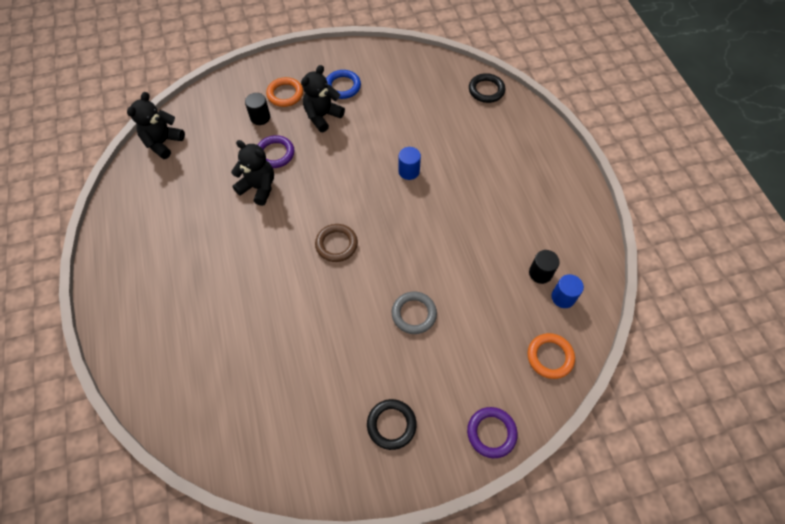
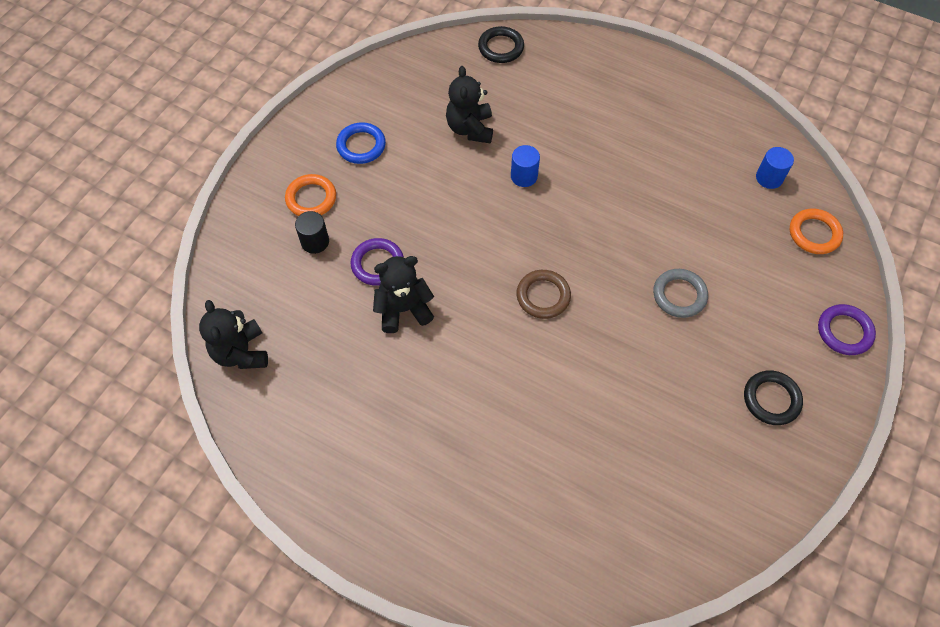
camera: 45 degrees left, 0 degrees up
(322, 116) = (378, 190): black teddy bear -> black teddy bear (470, 129)
(540, 273) = (731, 173): black cylinder -> none

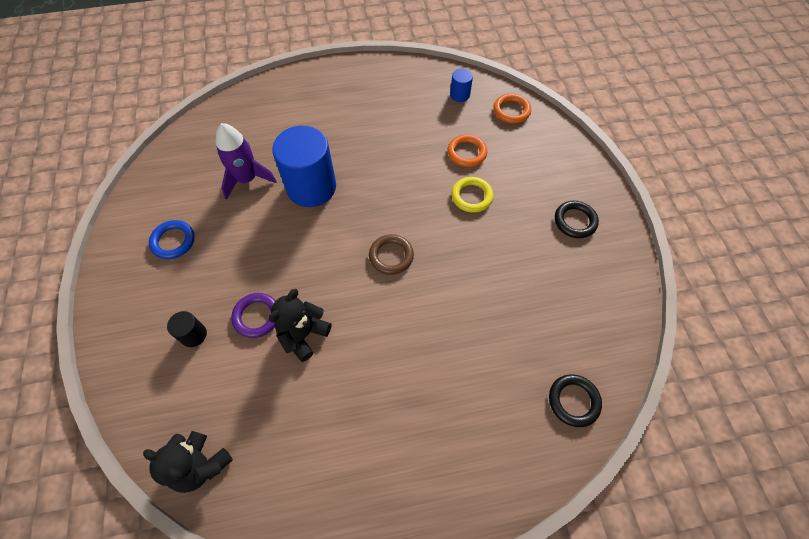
camera: 40 degrees left, 0 degrees up
(311, 198) = (164, 305): orange ring -> orange ring (466, 153)
(470, 129) = (247, 179): black teddy bear -> purple rocket
(501, 47) = (224, 114): black ring -> black ring (573, 401)
(524, 176) = (311, 187): blue cylinder -> blue cylinder, size x2.24
(679, 295) = (471, 196): grey ring -> yellow ring
(844, 331) = (575, 155): purple ring -> none

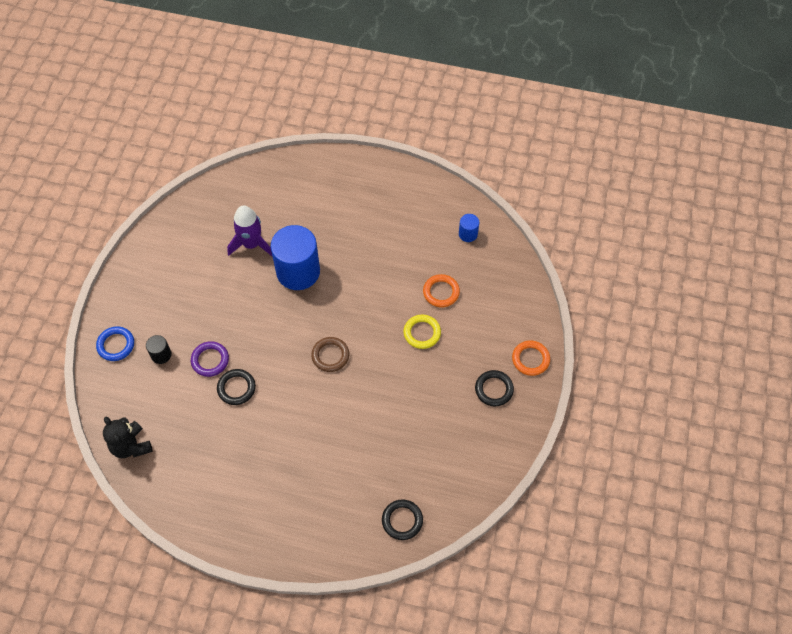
camera: 25 degrees right, 0 degrees up
(173, 241) = (175, 275): blue ring -> blue ring (116, 345)
(303, 335) = (236, 388): black teddy bear -> black ring
(511, 111) = (504, 268): orange ring -> orange ring (530, 359)

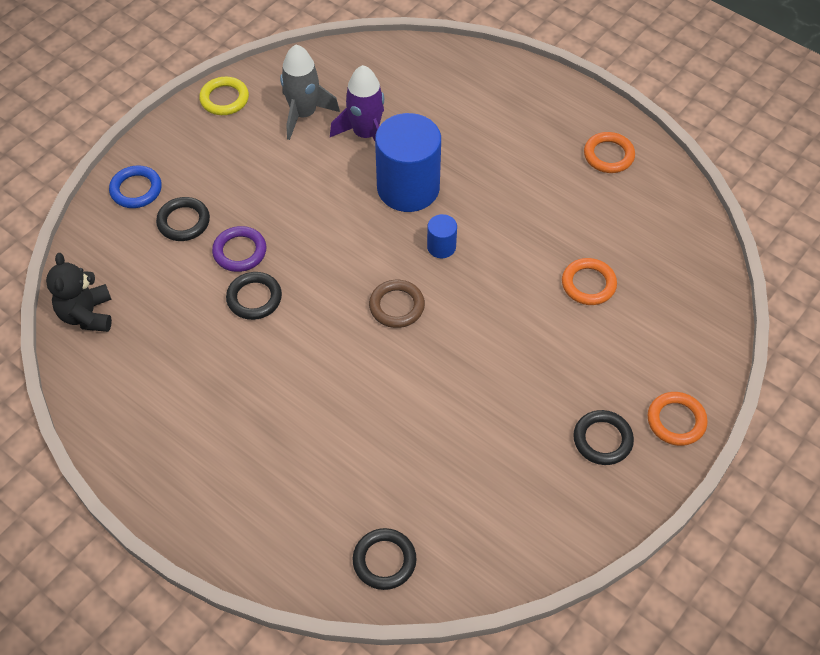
camera: 25 degrees right, 5 degrees down
(161, 355) = (183, 222): black cylinder -> black ring
(202, 245) = (304, 114): none -> grey rocket
(414, 199) = (608, 155): none -> orange ring
(422, 333) = (536, 326): yellow ring -> yellow ring (224, 99)
(468, 234) = (662, 225): blue cylinder -> blue cylinder (441, 247)

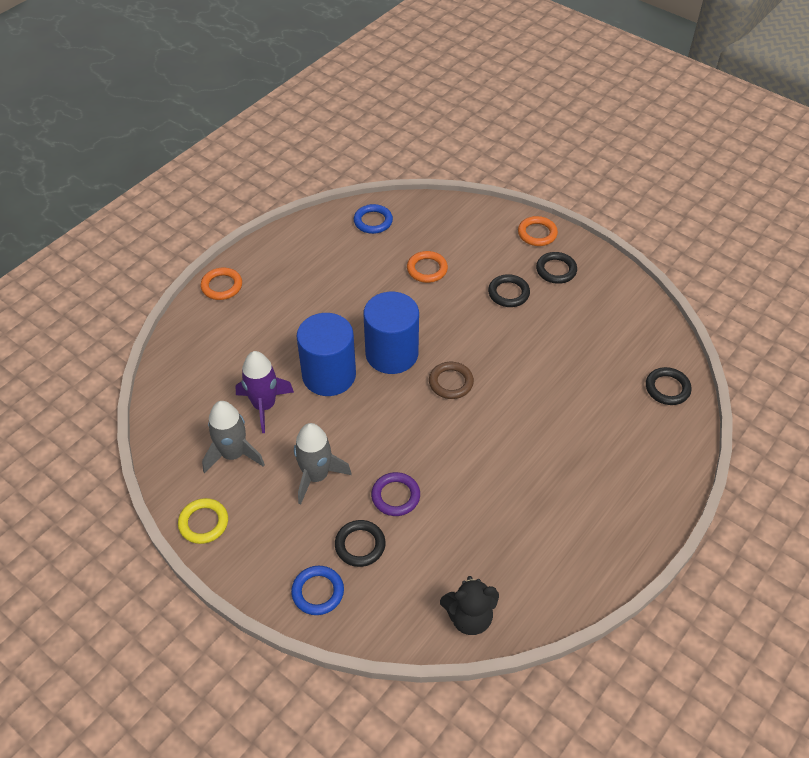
camera: 90 degrees left, 5 degrees down
(254, 298) = (446, 481): black ring -> black ring (508, 293)
(271, 183) = (316, 476): none -> grey rocket
(441, 247) = (392, 354): blue cylinder -> blue cylinder, size x2.24
(608, 155) = (303, 250): orange ring -> orange ring (222, 286)
(672, 225) = (373, 221): none -> blue ring

